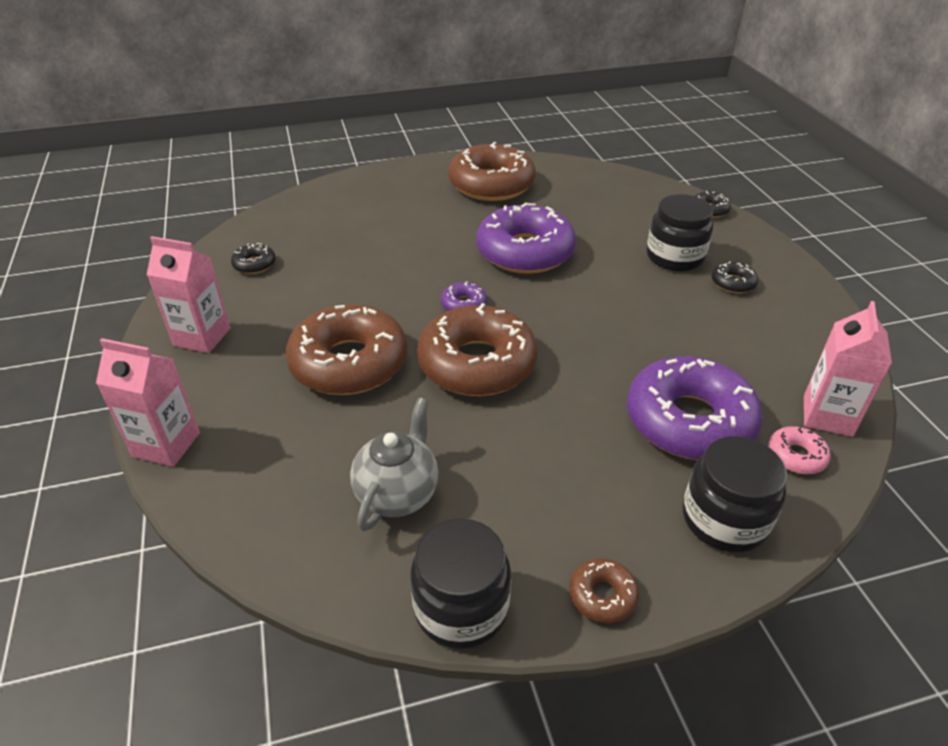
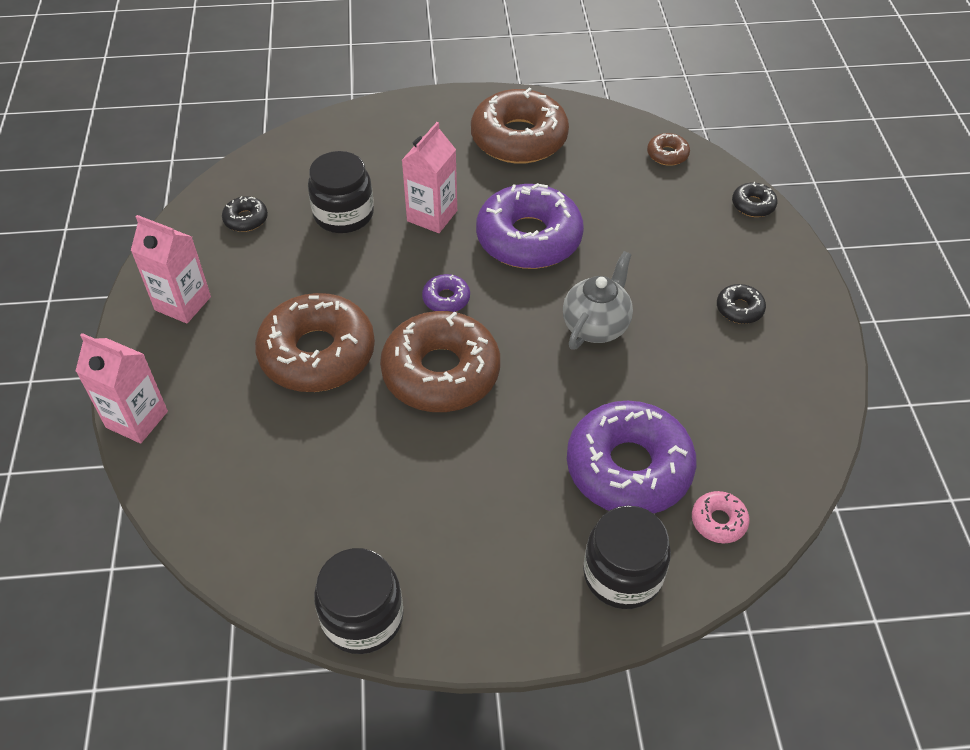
camera: 10 degrees right, 10 degrees up
(398, 493) = (333, 501): grey teapot -> grey teapot (596, 326)
(602, 596) = (486, 627): brown donut -> brown donut (667, 154)
(674, 257) = (689, 266): black jar -> black jar (343, 214)
(827, 416) = (769, 482): pink carton -> pink carton (432, 216)

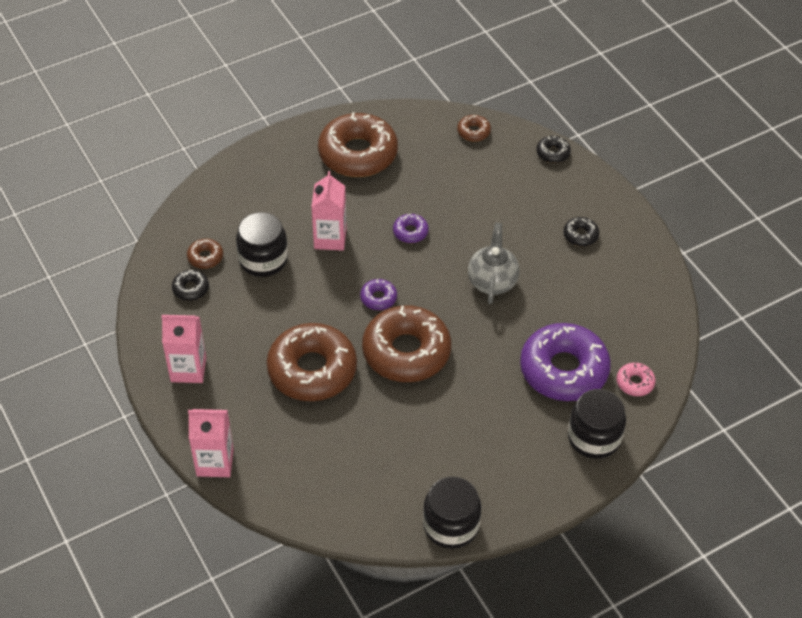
camera: 25 degrees left, 0 degrees up
(284, 192) = (205, 257): none -> brown donut
(529, 238) = (410, 232): purple donut -> purple donut, size x0.43

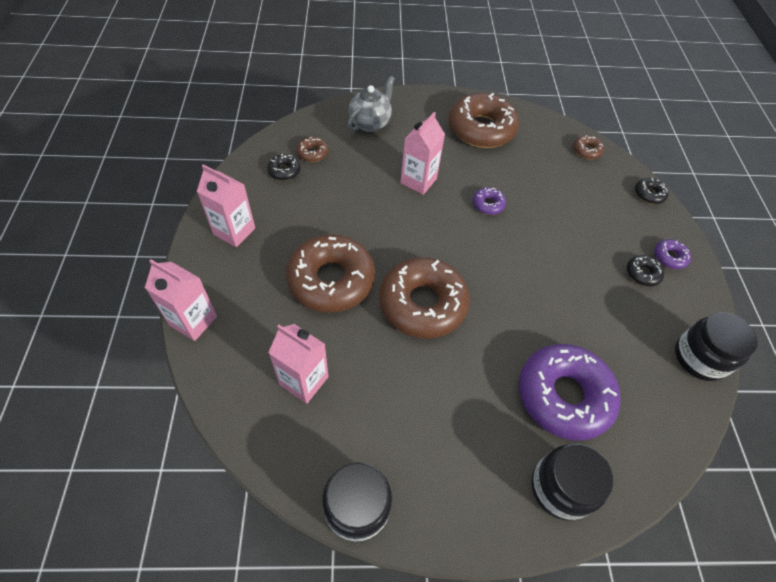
camera: 25 degrees right, 5 degrees up
(263, 259) = (355, 174): black jar -> black jar (699, 358)
(347, 461) = (304, 380): none -> pink carton
(378, 298) = (427, 246): purple donut -> purple donut (669, 257)
(492, 281) = (537, 277): grey teapot -> grey teapot (370, 123)
(635, 383) = (633, 448): pink donut -> none

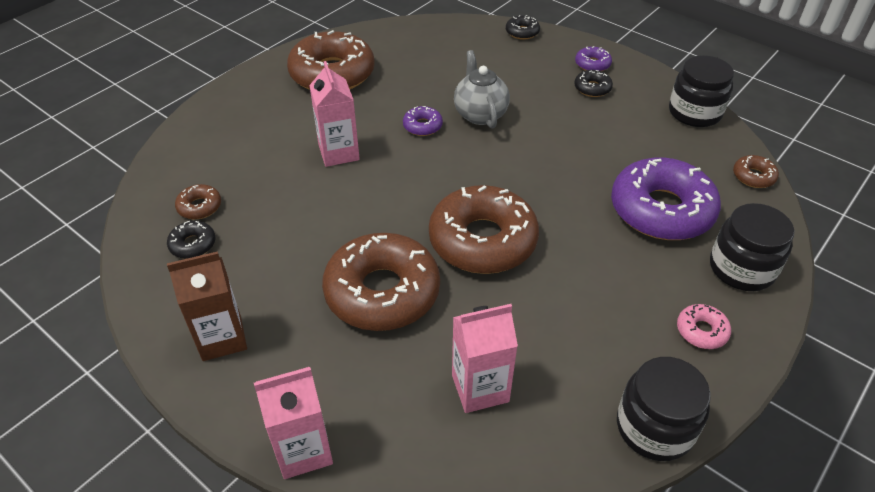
camera: 45 degrees left, 10 degrees down
(234, 231) = (222, 338): pink carton -> brown carton
(370, 123) = (221, 139): grey teapot -> grey teapot (480, 114)
(470, 491) = (701, 331): none -> pink donut
(586, 151) = (438, 32): brown donut -> brown donut (753, 176)

